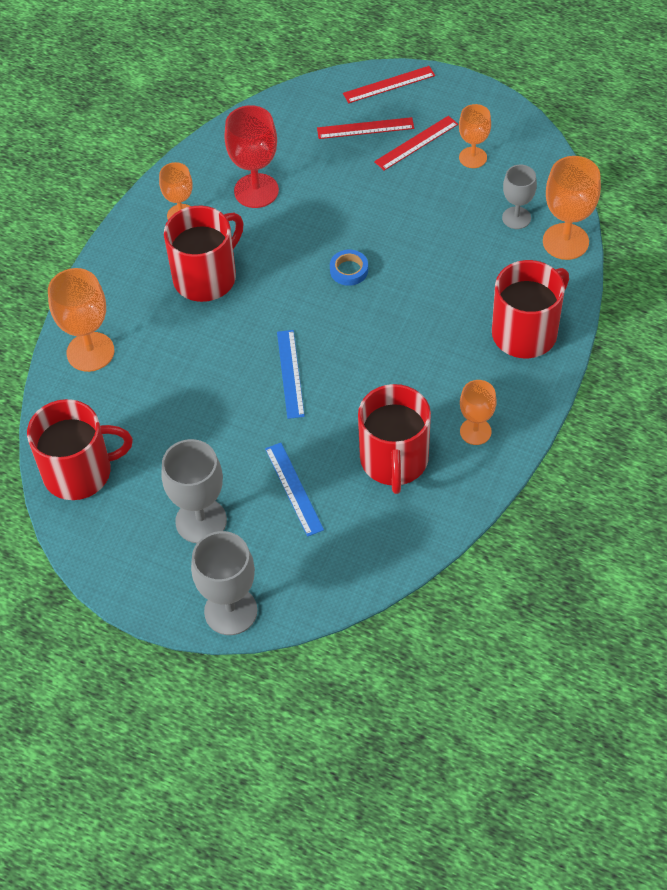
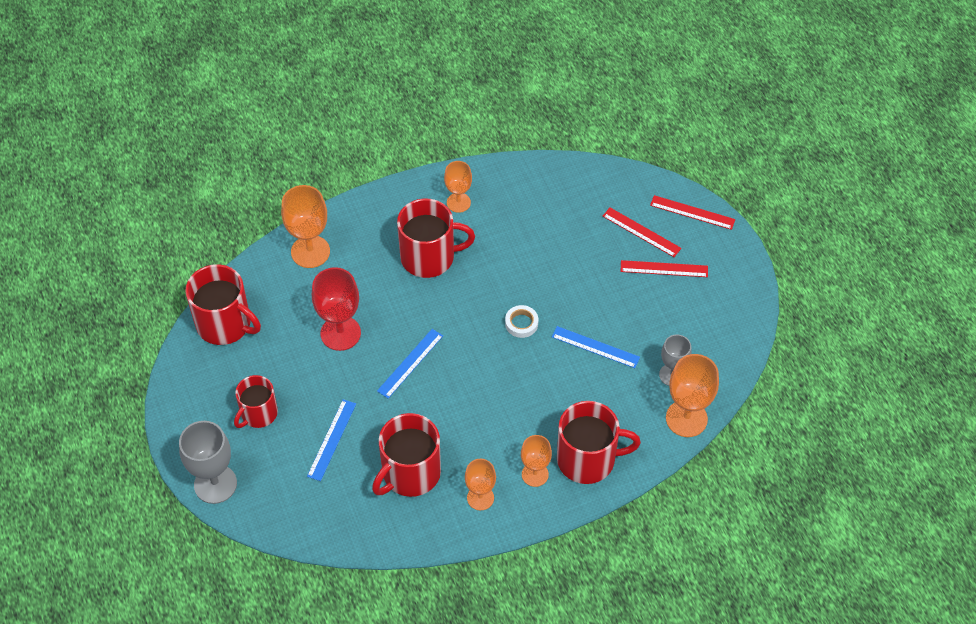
camera: 40 degrees right, 0 degrees up
(201, 521) = (258, 413): grey goblet -> red mug
(256, 191) = (523, 222): red goblet -> red goblet (340, 333)
(349, 270) = (521, 323): blue tape -> white tape
(431, 242) = (595, 347): none -> blue ruler
(473, 157) = (691, 309): orange goblet -> orange goblet (535, 474)

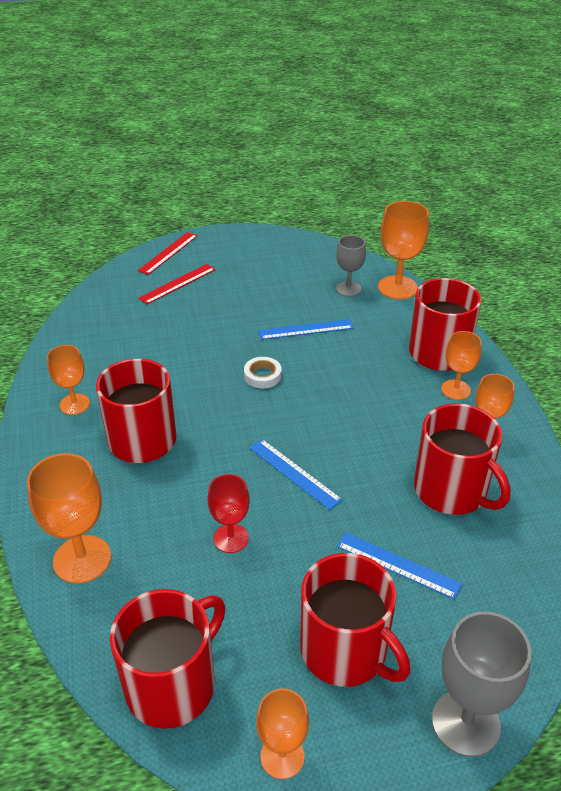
camera: 80 degrees left, 15 degrees down
(185, 388) = (282, 756): none -> orange goblet
(258, 413) = (345, 651): red mug -> red mug, size x1.55
(340, 333) = (231, 538): red goblet -> red goblet, size x0.63
(595, 347) = (306, 329): blue ruler -> blue ruler turned 45 degrees clockwise
(664, 269) = (226, 277): red ruler -> none

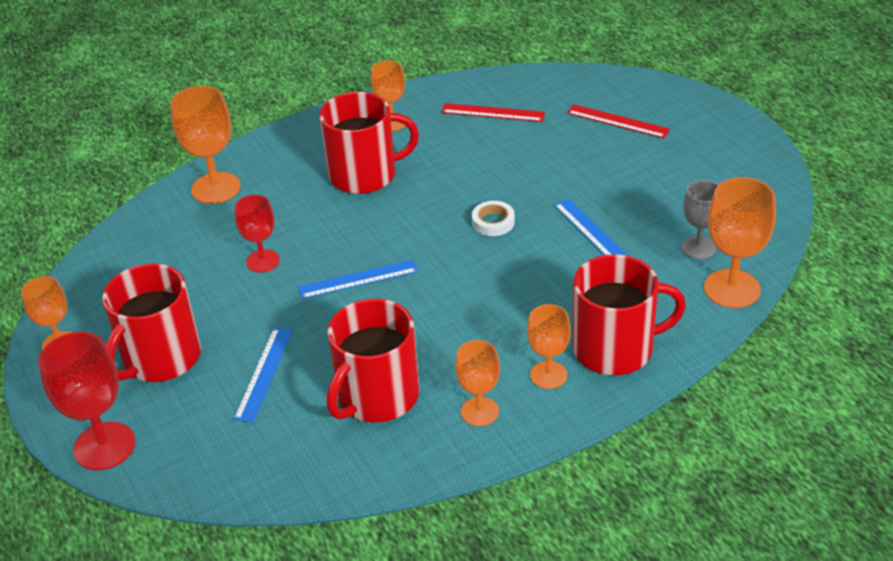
camera: 75 degrees right, 0 degrees up
(168, 253) = (672, 97): red ruler -> red ruler (493, 112)
(172, 684) = (111, 271): red mug -> none
(294, 473) = (358, 279): blue ruler -> blue ruler turned 45 degrees clockwise
(465, 723) = (104, 446): grey goblet -> red goblet

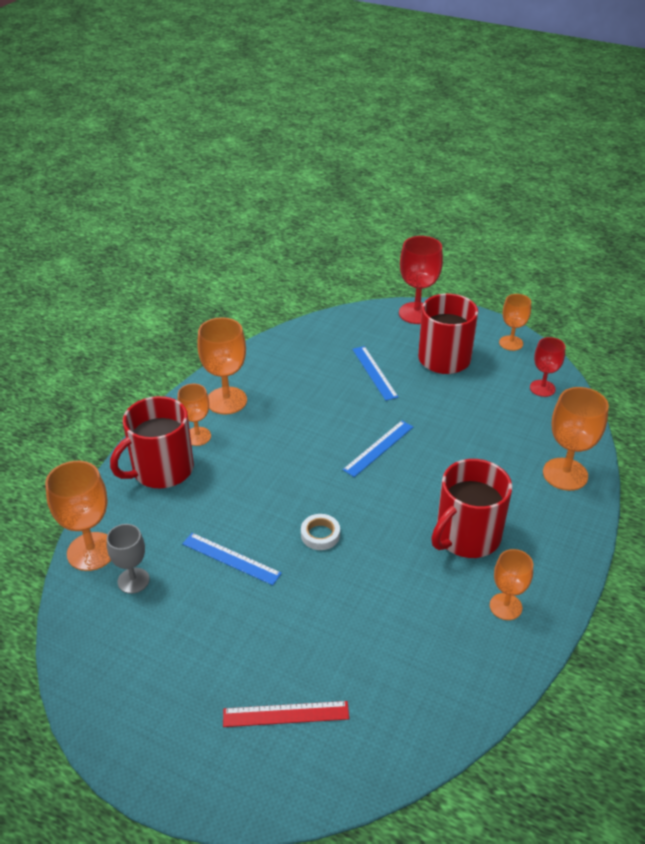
camera: 145 degrees right, 0 degrees up
(263, 261) = (458, 434): red goblet -> red goblet (542, 388)
(377, 396) = (295, 386): red mug -> none
(479, 411) = (226, 400): orange goblet -> orange goblet, size x1.58
(493, 112) = (422, 666): red ruler -> none

